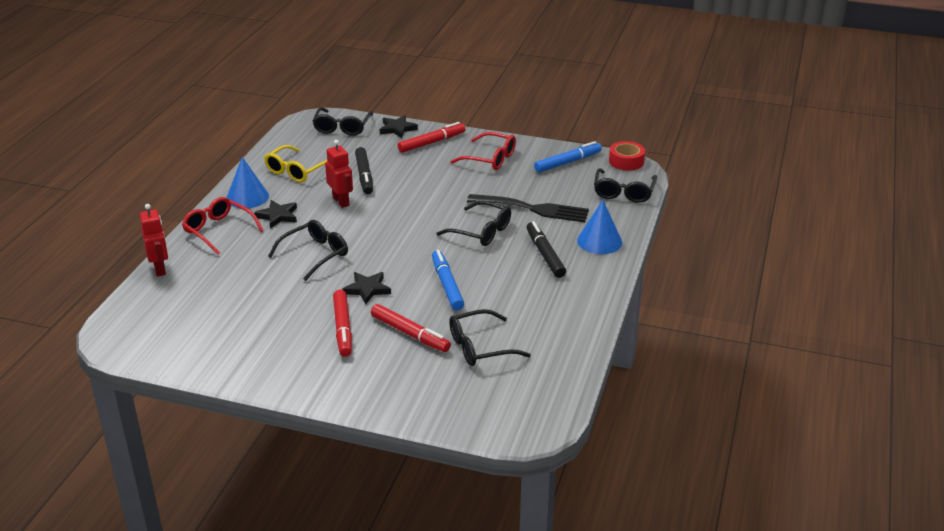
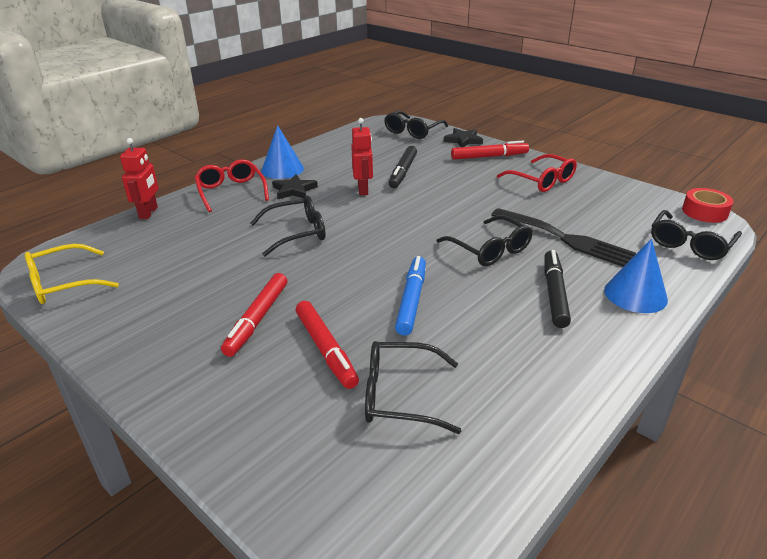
camera: 25 degrees right, 0 degrees up
(296, 171) = (343, 157): yellow glasses -> yellow glasses (62, 284)
(367, 289) = (319, 282): black star -> none
(567, 162) = (630, 200): blue marker -> none

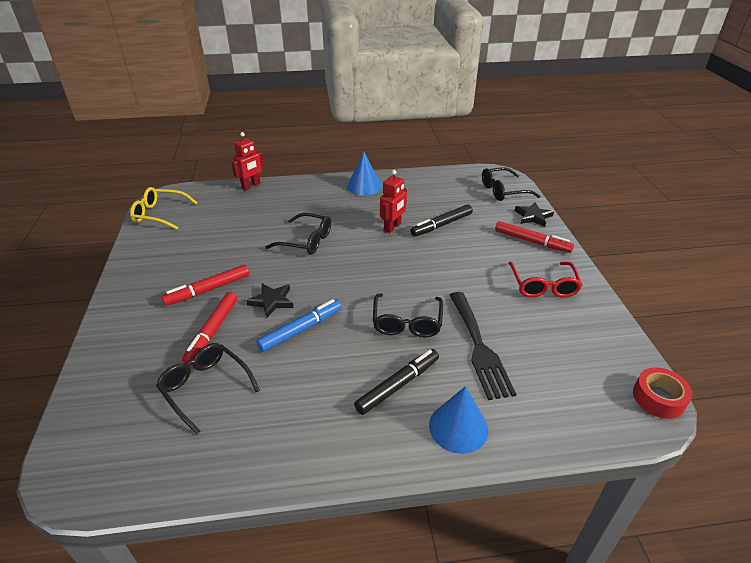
camera: 40 degrees right, 5 degrees up
(231, 191) = (312, 190): red glasses -> none
(294, 190) = (349, 207): black star -> black star (272, 301)
(690, 244) = (584, 418): black glasses -> none

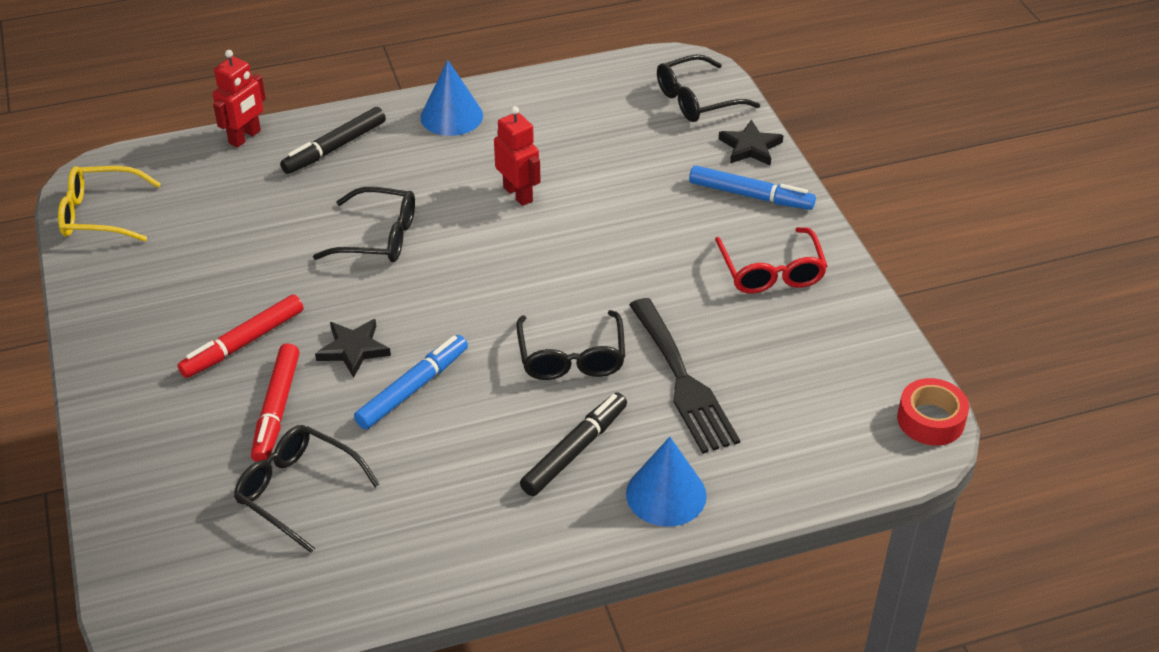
camera: 10 degrees left, 5 degrees up
(392, 227) = (518, 194): red robot -> red robot turned 60 degrees counterclockwise
(442, 225) = (600, 181): black marker -> black marker (335, 148)
(532, 241) = (750, 195): red marker -> blue marker

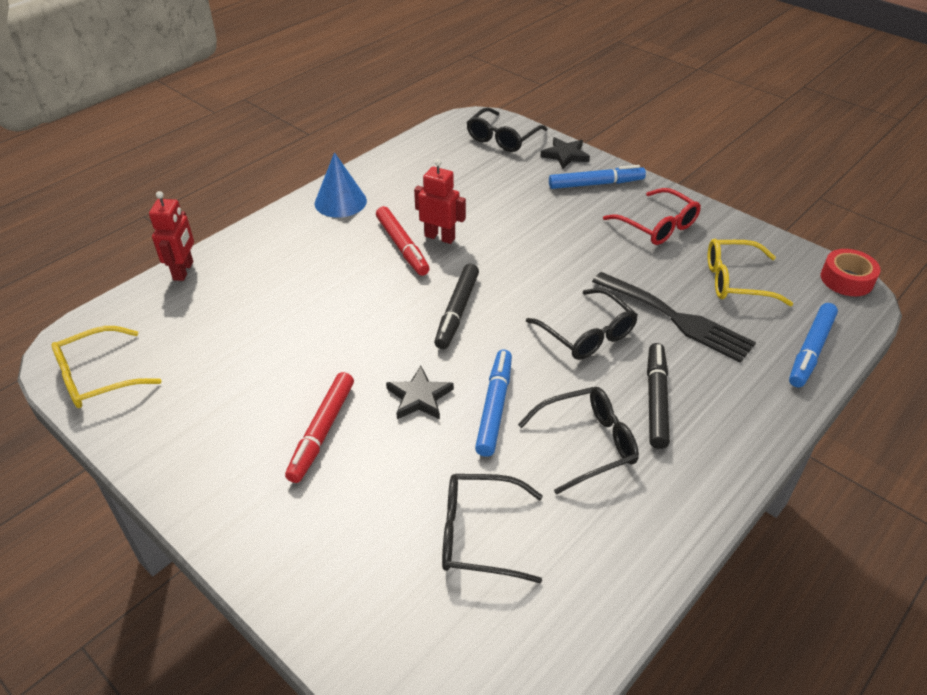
camera: 30 degrees left, 0 degrees up
(277, 409) = (399, 473): red marker -> red marker (402, 246)
(335, 148) = (268, 253): black marker -> black marker (457, 311)
(379, 237) = (363, 305): black glasses -> black glasses (588, 443)
(666, 494) = (747, 402): blue cone -> none
(793, 368) = (734, 281): none -> yellow glasses
(796, 475) = (811, 350): none -> blue marker

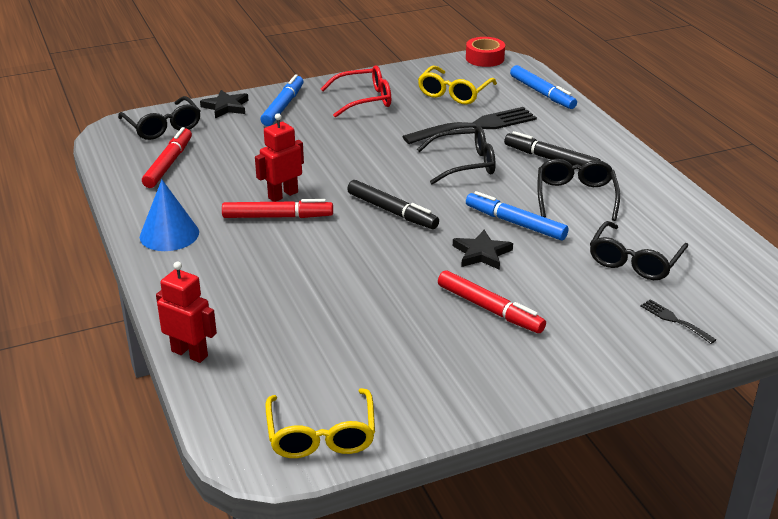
camera: 65 degrees left, 10 degrees down
(372, 603) = (674, 320): none -> black fork
(445, 162) = (168, 164): none -> red marker

